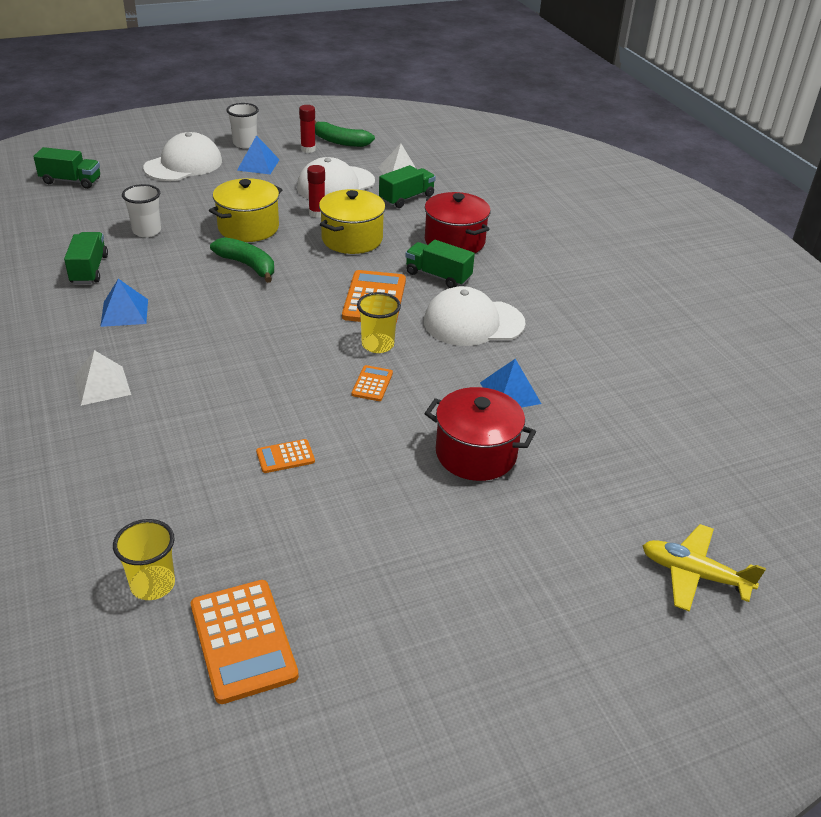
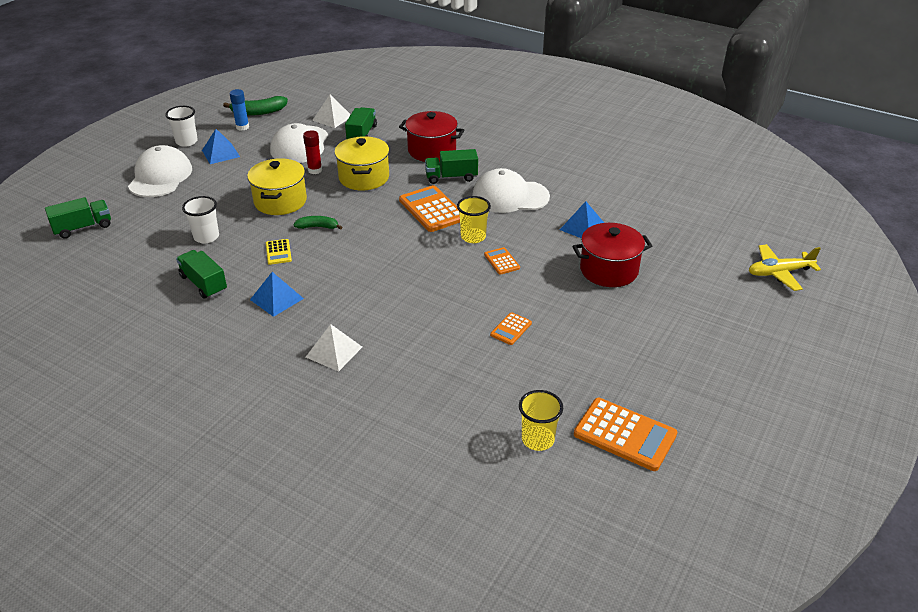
camera: 35 degrees left, 0 degrees up
(183, 272) = (278, 252): none -> yellow calculator
(247, 265) = (318, 227): green banana -> green banana, size x0.64
(308, 149) = (242, 127): red glue stick -> blue glue stick
(473, 323) = (510, 196): white cap -> white cap turned 45 degrees clockwise

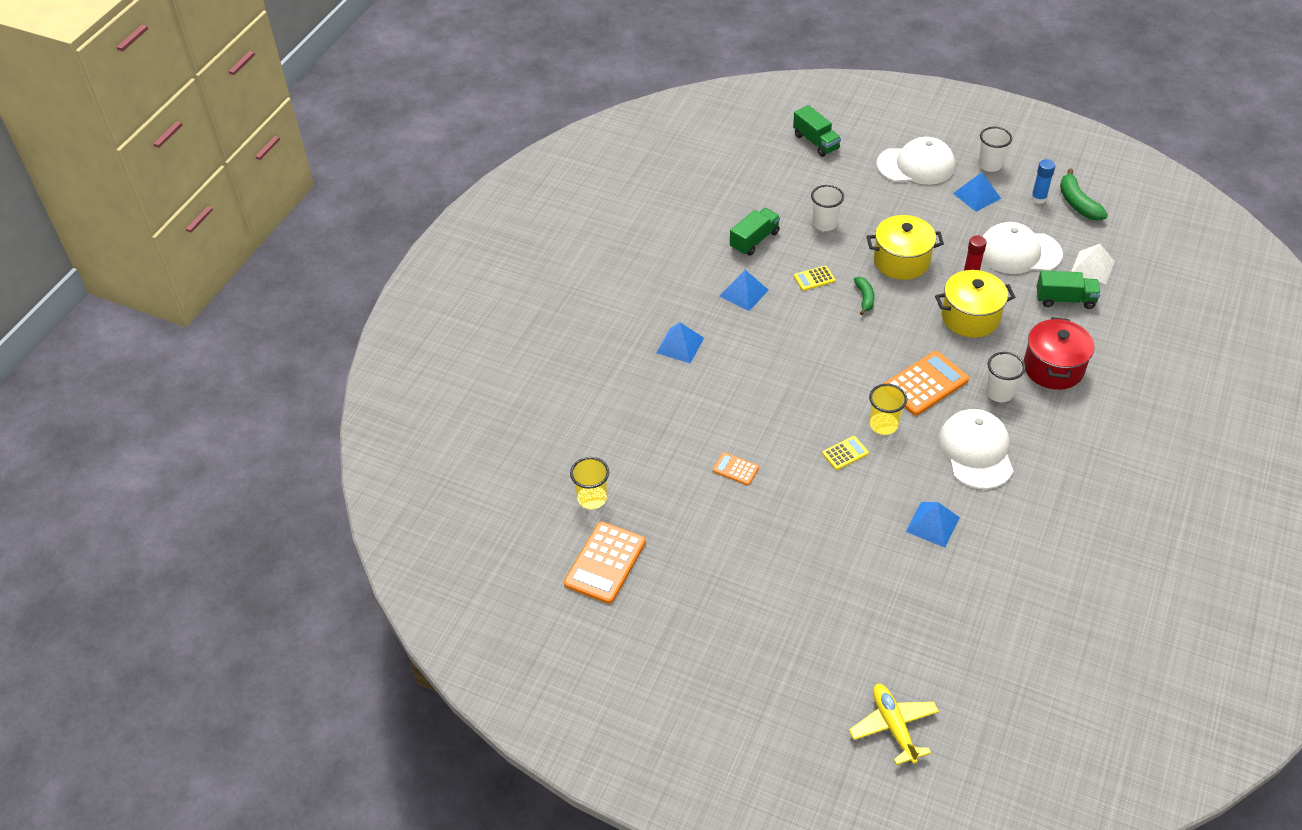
camera: 85 degrees right, 10 degrees up
(334, 352) = (680, 345): white pyramid -> blue pyramid
(451, 177) = (999, 393): green truck -> white cup
(502, 261) = (845, 453): orange calculator -> yellow calculator
(609, 270) = (854, 550): red pot -> none

